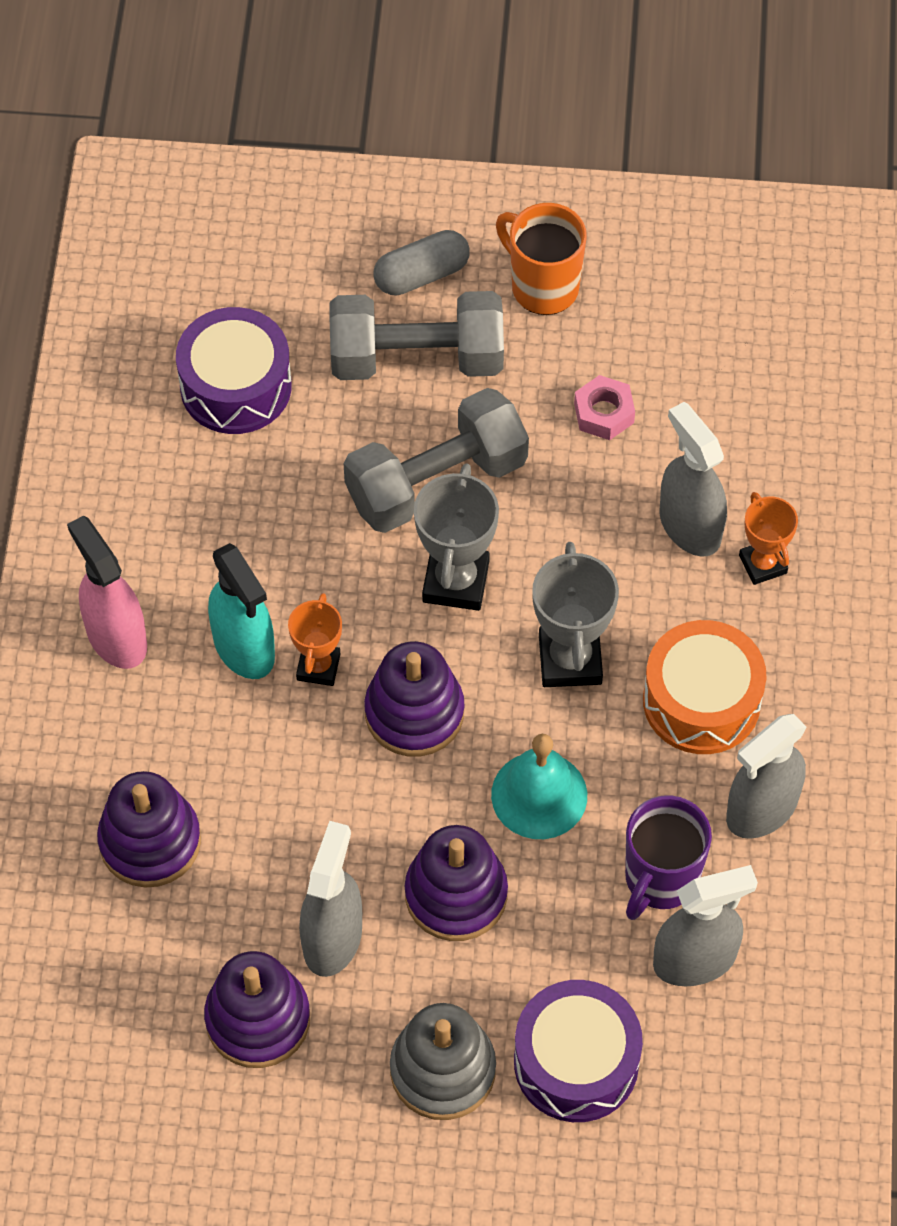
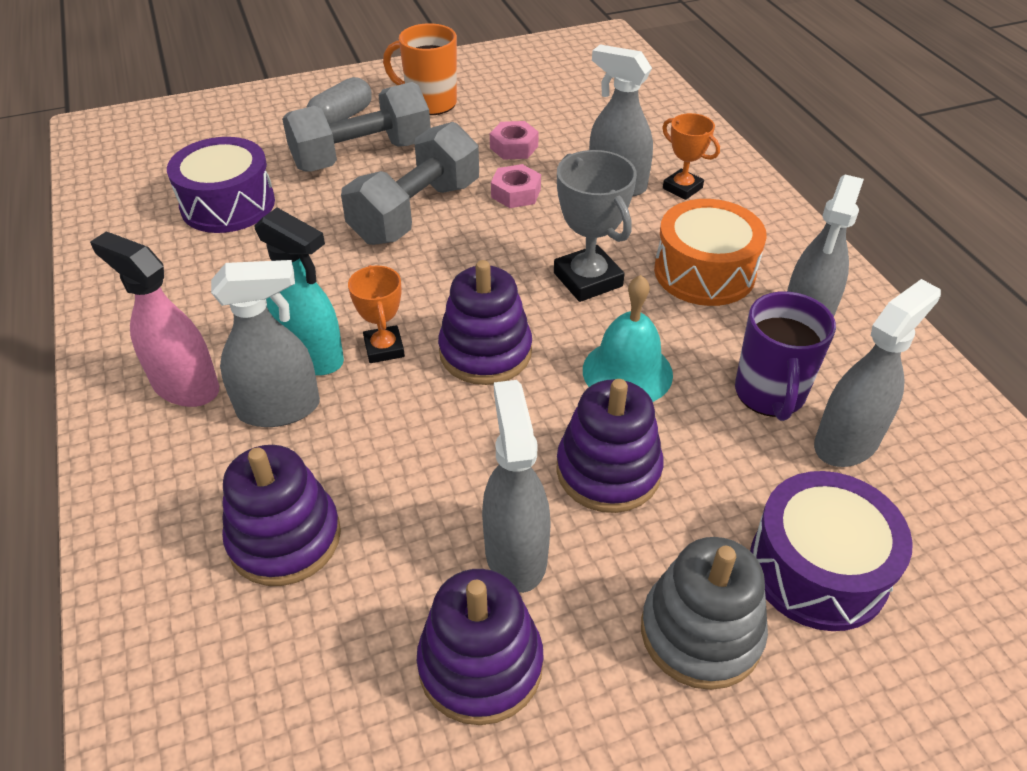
camera: 25 degrees left, 15 degrees down
(193, 700) = (279, 408): none -> grey spray bottle
(456, 581) = (467, 261): grey trophy -> none
(564, 495) = (516, 193): none -> pink nut

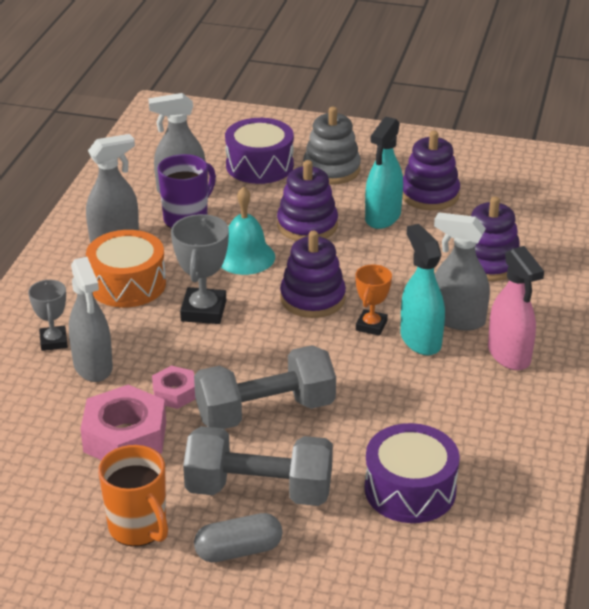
camera: 145 degrees left, 10 degrees down
(514, 147) = (125, 437): pink nut -> pink nut, size x1.81
(515, 553) = (382, 217): grey spray bottle -> turquoise spray bottle
(682, 188) = (53, 341): orange trophy -> grey trophy

